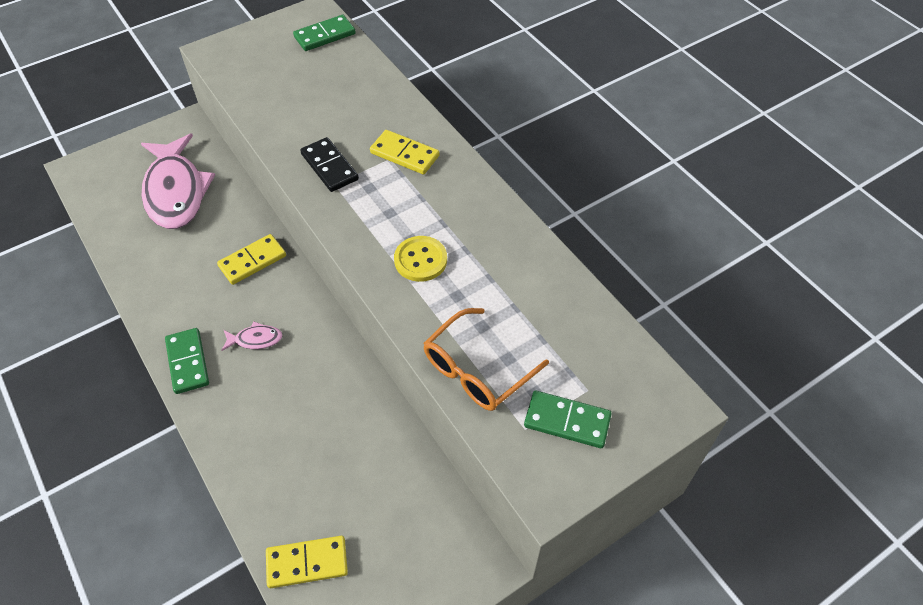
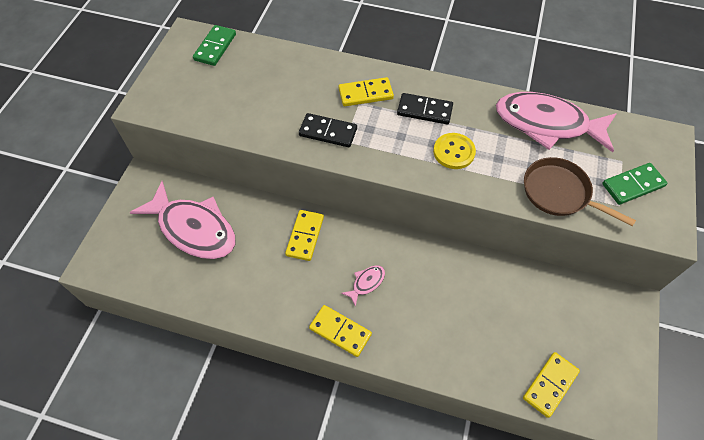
camera: 40 degrees left, 5 degrees up
(187, 362) = (340, 331): green domino -> yellow domino
(441, 204) = (424, 110): none -> black domino
(476, 370) = (559, 193): orange glasses -> brown pan
(550, 298) = (546, 124): none -> pink fish

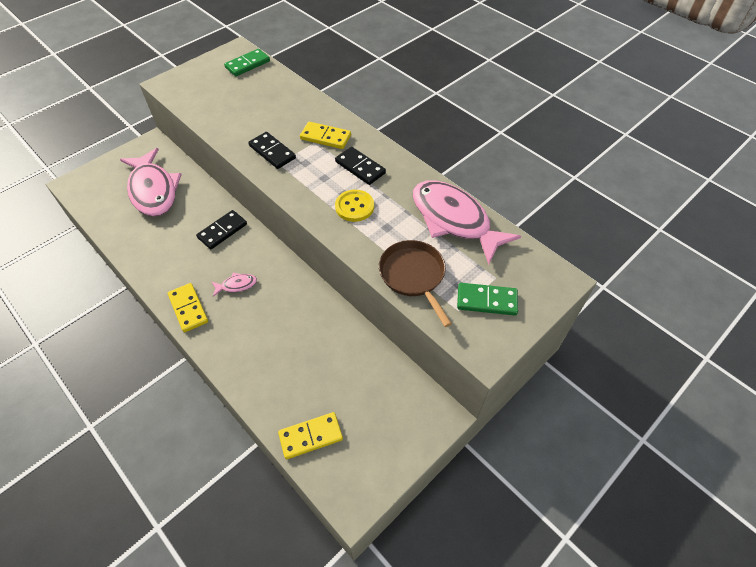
camera: 30 degrees right, 5 degrees down
(305, 236) = (222, 231): yellow domino -> black domino

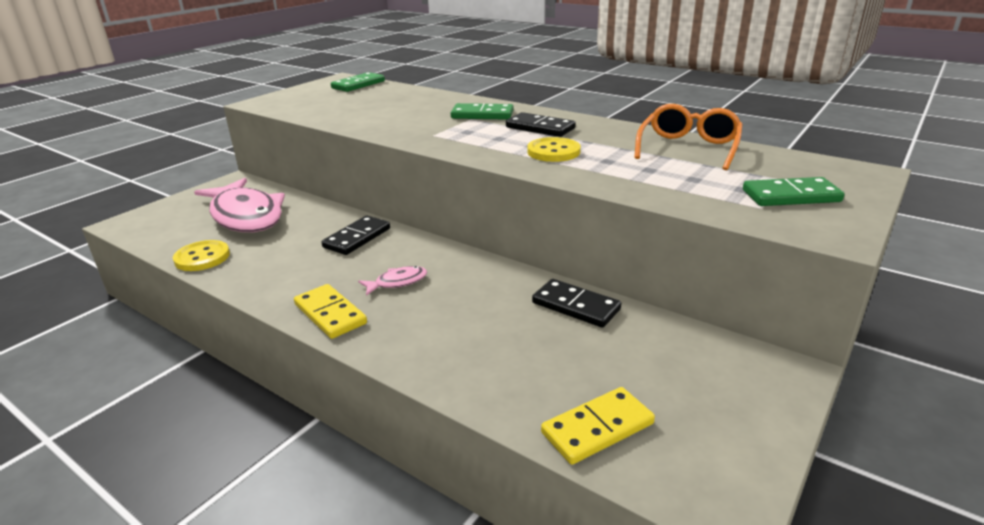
camera: 10 degrees left, 25 degrees down
(119, 234) = (202, 257): none -> yellow button
(272, 152) = (420, 129): black domino -> black domino (576, 306)
(325, 137) = (482, 115): yellow domino -> green domino
(413, 276) = (674, 189): brown pan -> none
(454, 220) = (688, 148): pink fish -> orange glasses

